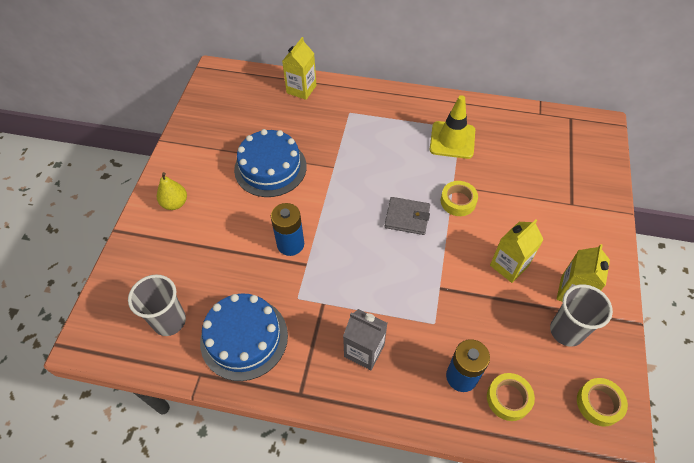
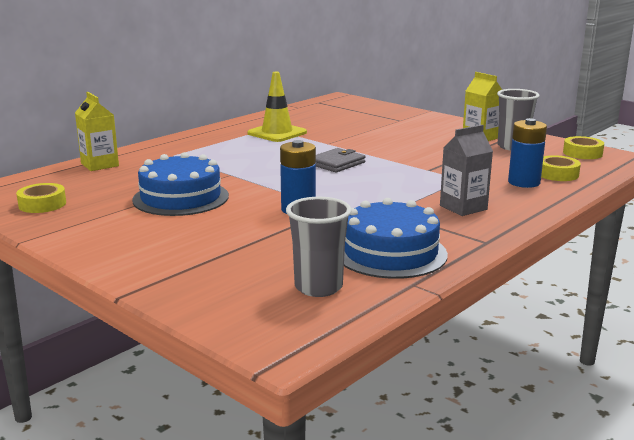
camera: 60 degrees left, 35 degrees down
(175, 203) = (143, 252): yellow pear -> none
(458, 201) = (346, 146): yellow tape -> yellow tape (42, 204)
(509, 265) = (433, 147): yellow carton -> none

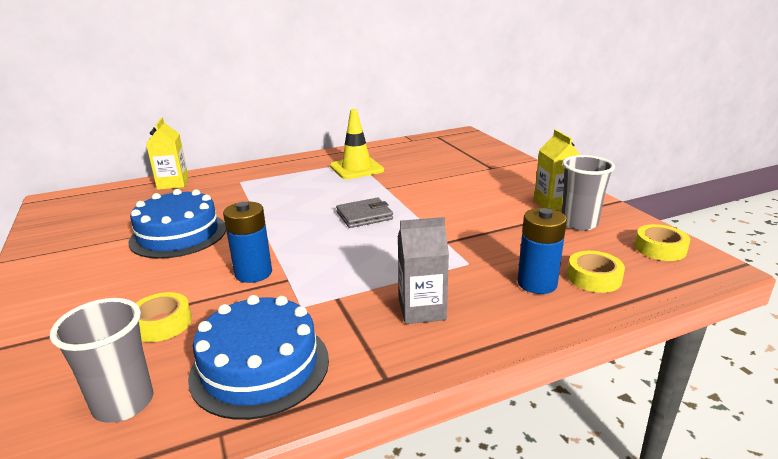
camera: 25 degrees right, 5 degrees up
(42, 204) = (74, 221): yellow tape -> yellow tape (162, 323)

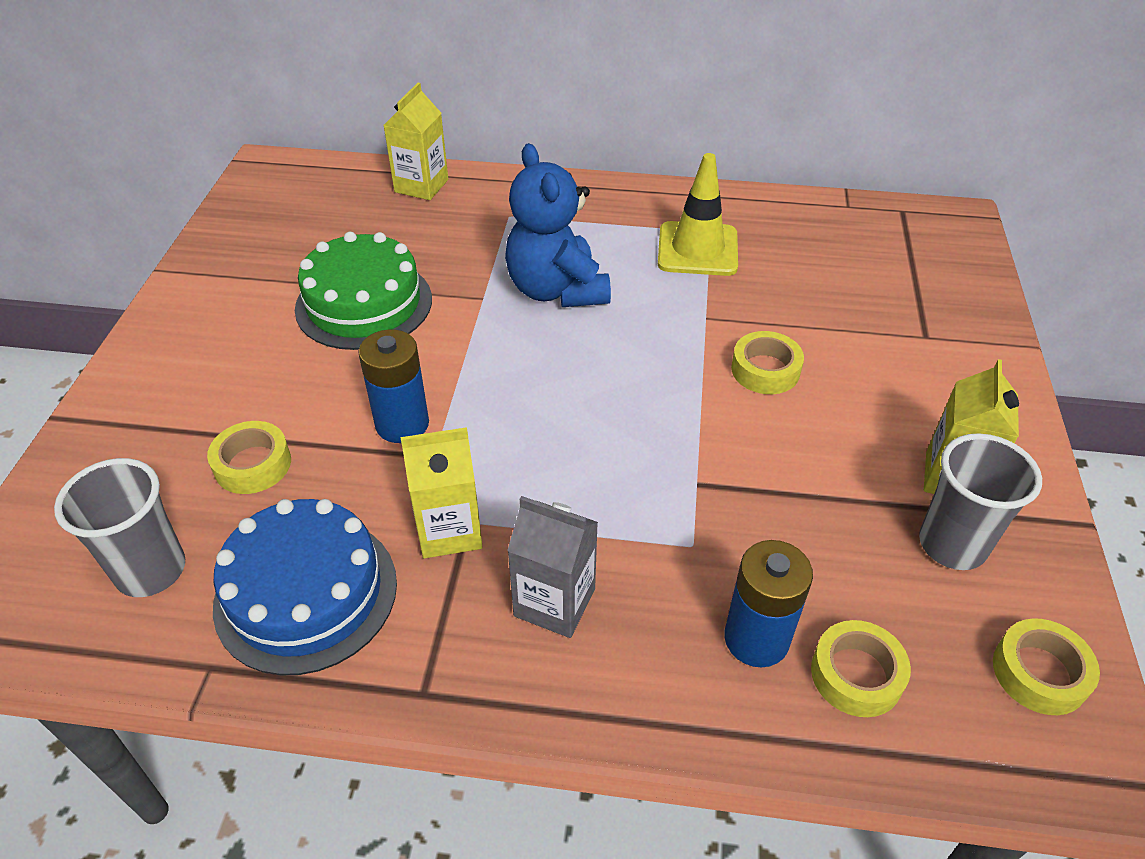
camera: 30 degrees right, 20 degrees up
(178, 235) = (364, 304): blue cake -> green cake
(296, 199) = (556, 290): none -> blue teddy bear
(329, 305) = (449, 530): none -> yellow carton
(364, 216) = (625, 370): grey wallet -> none
(434, 196) = (765, 370): none -> yellow tape

